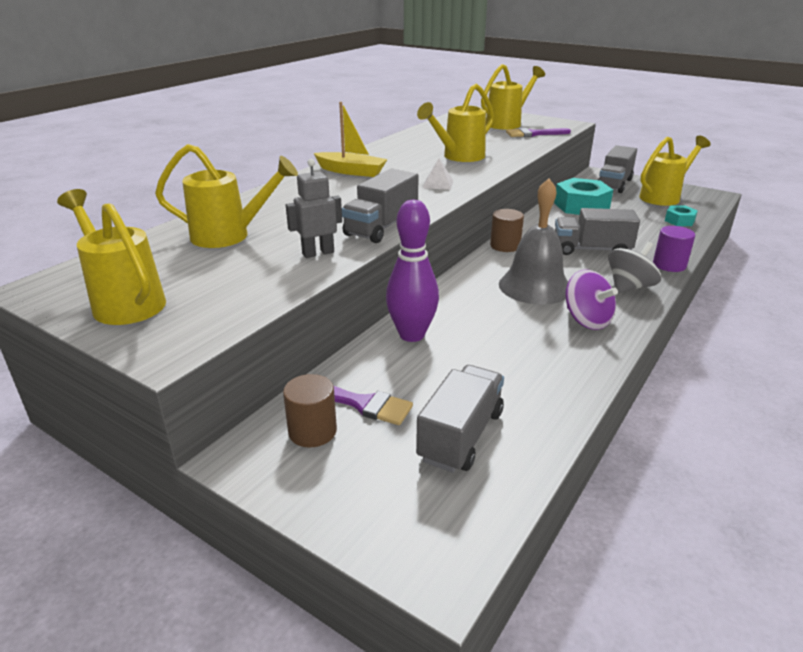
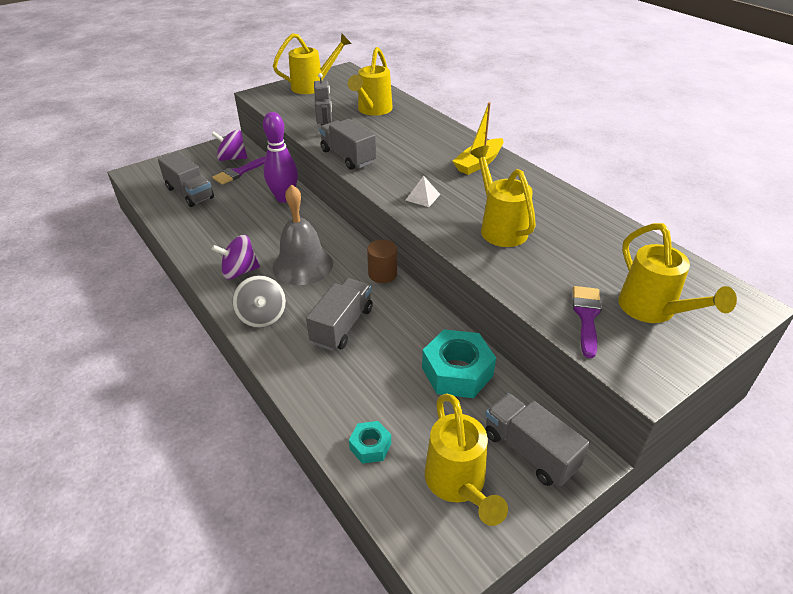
camera: 110 degrees right, 10 degrees up
(312, 431) = (232, 158): brown cylinder -> purple spinning top
(669, 265) = (278, 365): purple cylinder -> none

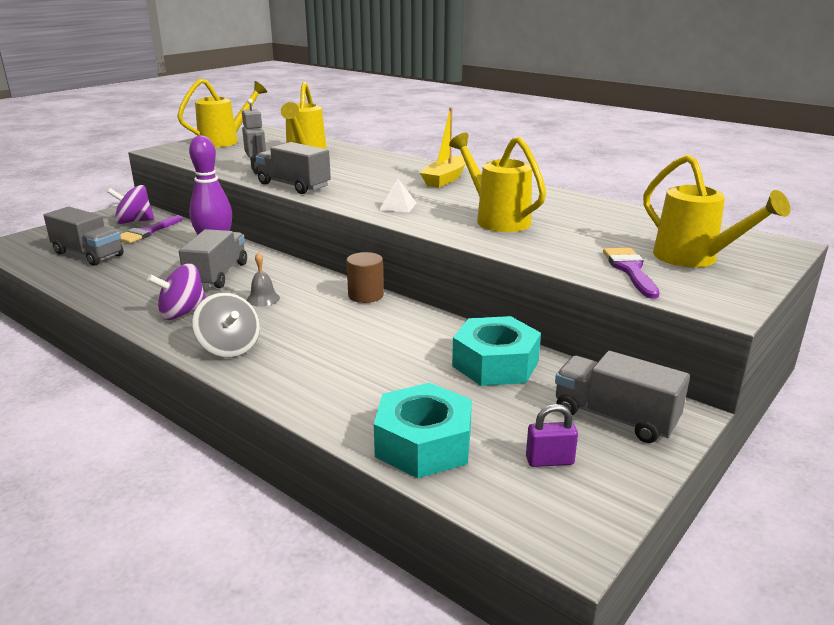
camera: 15 degrees left, 15 degrees down
(302, 265) = (263, 299): grey bell -> grey bell, size x0.43
(342, 326) = (337, 343): grey truck -> grey truck (217, 275)
(370, 446) = (423, 444): turquoise nut -> turquoise nut, size x1.90
(458, 485) = (549, 461): yellow watering can -> purple padlock

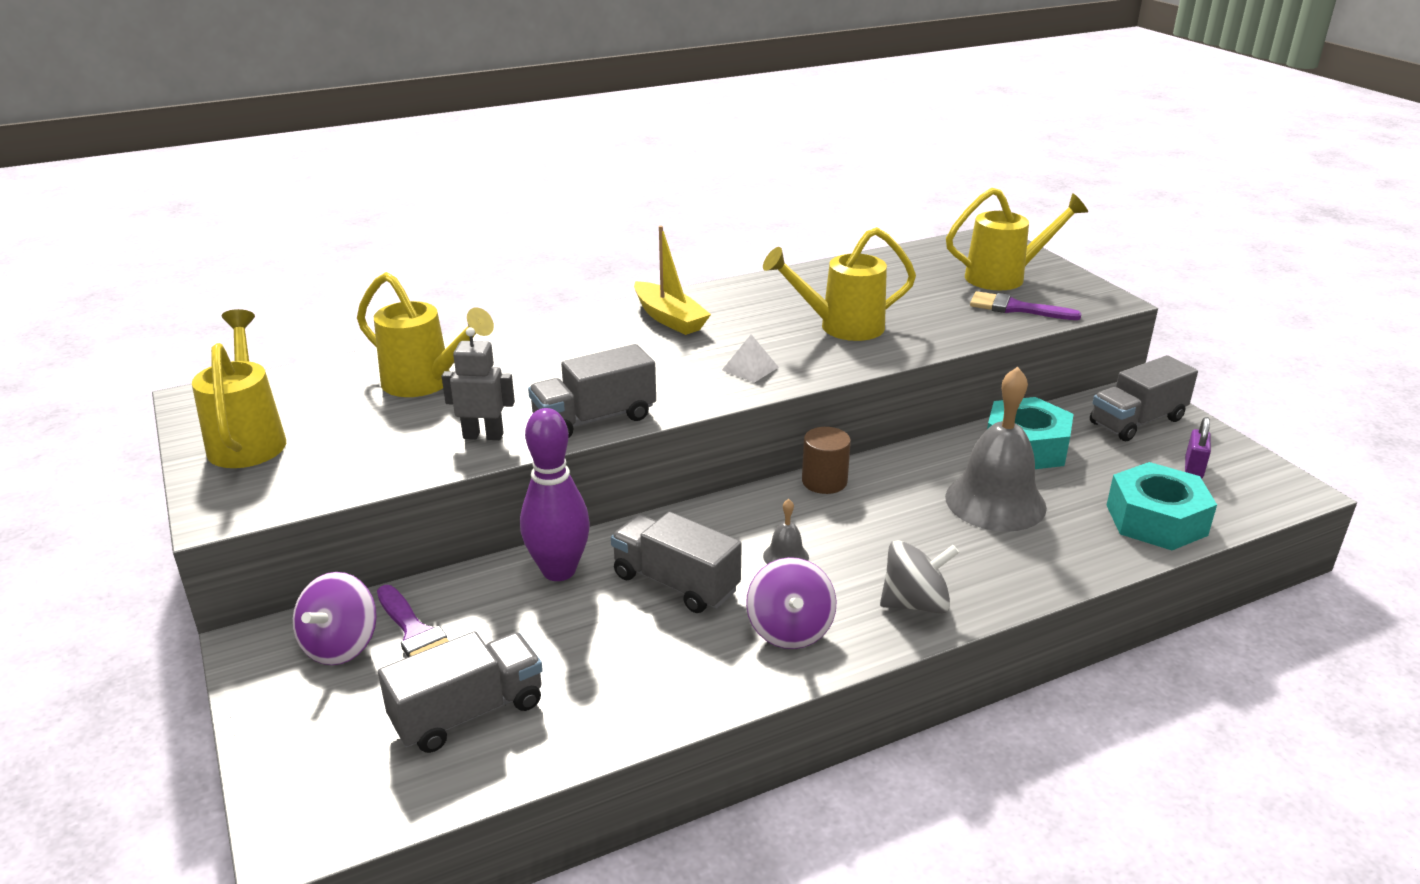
camera: 65 degrees left, 5 degrees up
(390, 361) = (995, 502): none -> grey bell

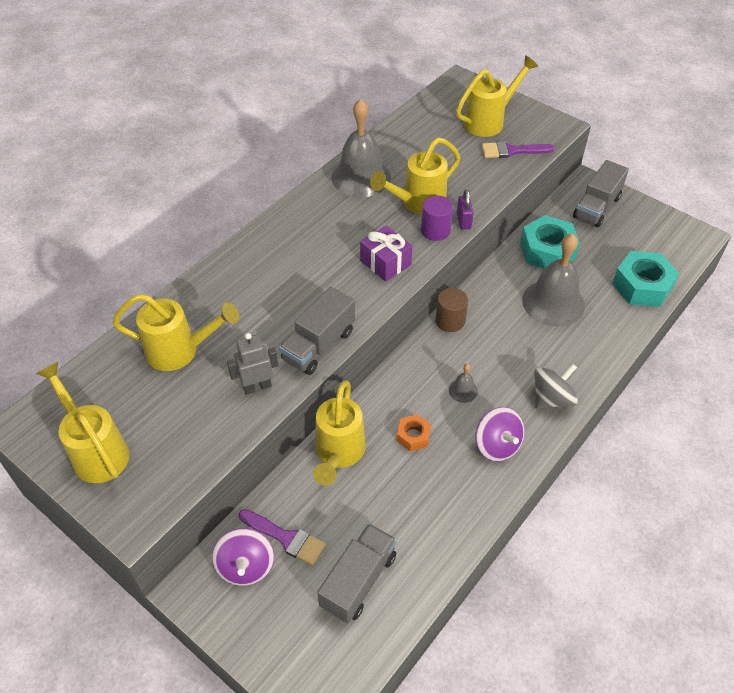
camera: 25 degrees left, 20 degrees up
(559, 571) = (338, 454): purple bowling pin -> yellow watering can
(669, 318) = (302, 230): yellow boat -> none
(675, 583) = (413, 436): grey truck -> orange nut
(750, 368) = (385, 263): white pyramid -> purple gift
(786, 291) = (361, 177): none -> grey bell
(844, 355) = (435, 230): none -> purple cylinder
(1193, 468) = (643, 237): purple padlock -> purple padlock (463, 221)

